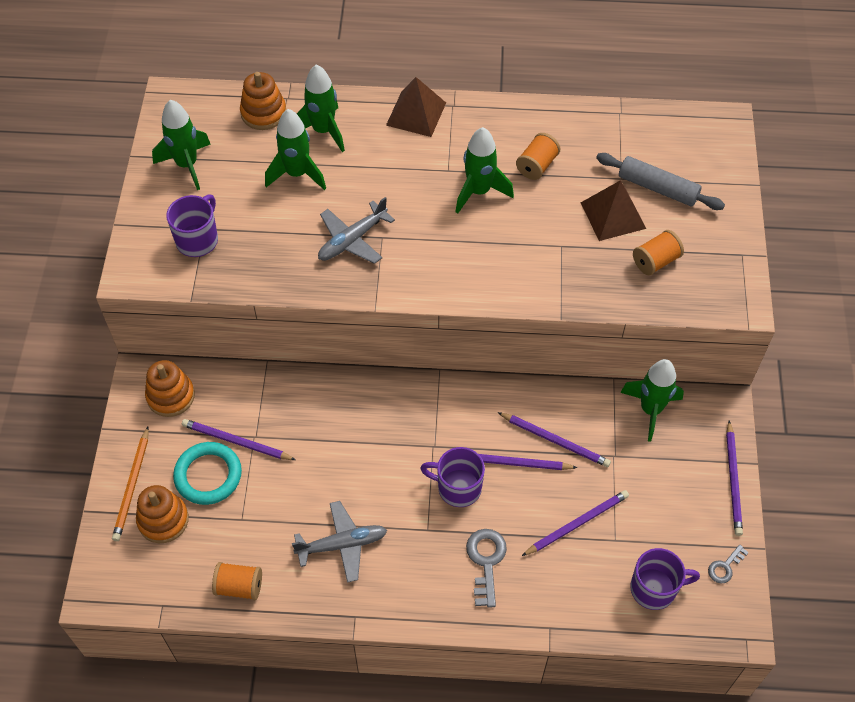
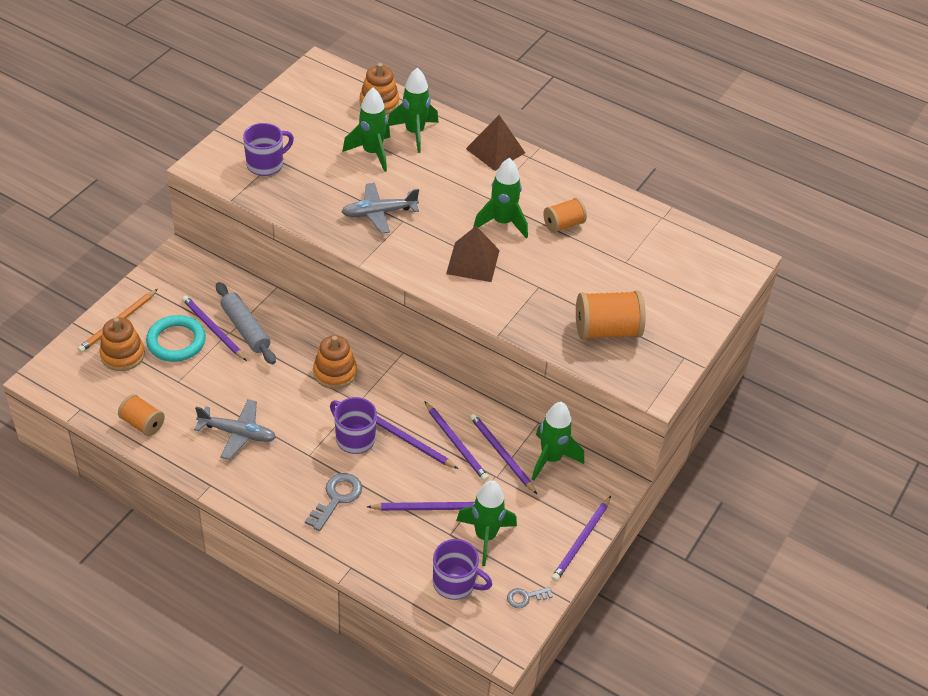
camera: 25 degrees right, 10 degrees down
(171, 396) = (189, 278): orange stacking toy -> orange stacking toy (335, 372)
(187, 165) = (296, 113): green rocket -> green rocket (485, 536)
(604, 429) = (502, 454): none -> purple pencil
(613, 215) = (597, 284): brown pyramid -> brown pyramid (473, 262)
(655, 261) = (607, 330): orange spool -> orange spool, size x1.63
(658, 188) = (650, 281): grey rolling pin -> grey rolling pin (245, 329)

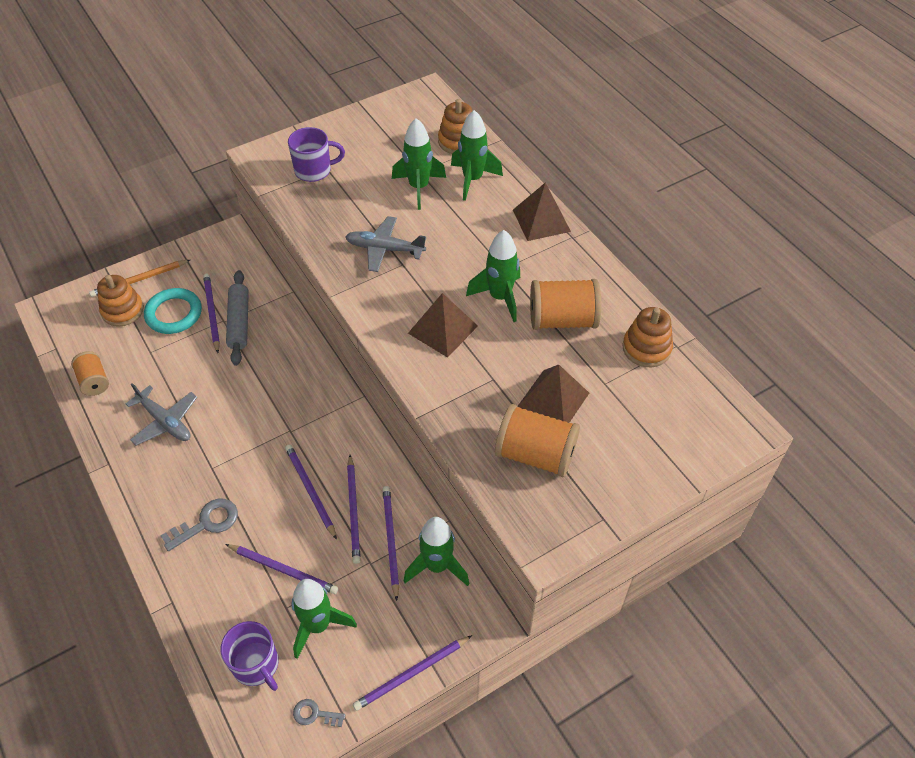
camera: 30 degrees right, 5 degrees up
(335, 372) = (288, 393): orange stacking toy -> orange stacking toy (646, 348)
(354, 438) = (262, 467): purple mug -> none
(563, 224) = (562, 320): orange spool -> orange spool, size x1.63
(595, 286) = (553, 399): none -> brown pyramid

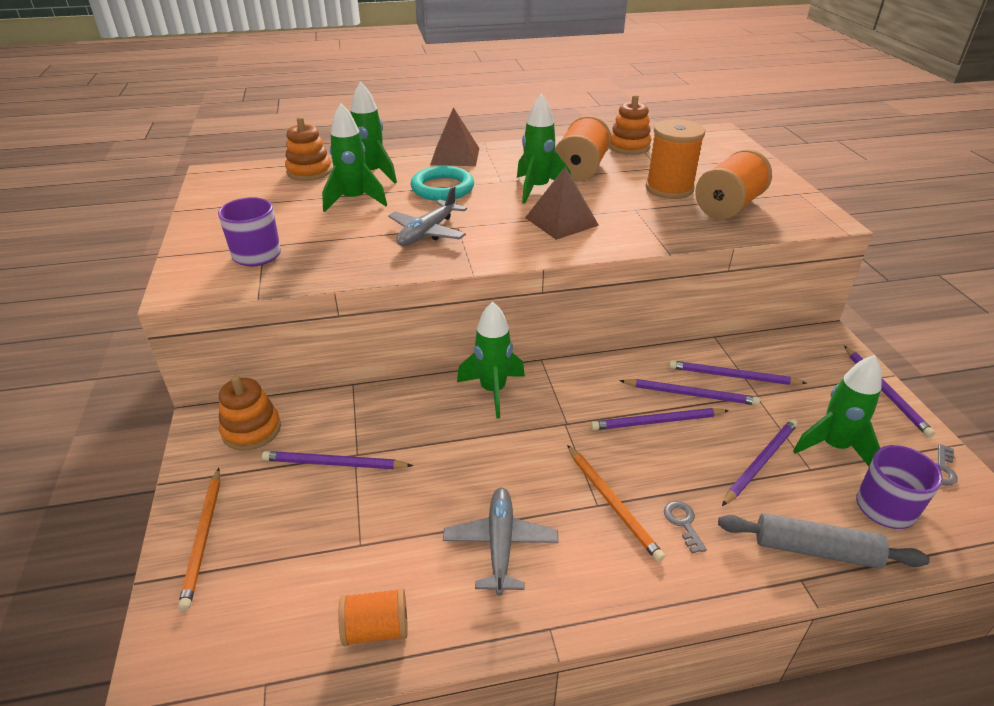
camera: 70 degrees left, 15 degrees down
(123, 311) = (252, 569): orange stacking toy -> orange stacking toy (251, 430)
(165, 421) = (500, 544): grey plane -> grey plane turned 60 degrees counterclockwise
(174, 314) = (305, 505): turquoise ring -> turquoise ring (442, 188)
(207, 523) = (683, 523): grey key -> grey key, size x0.60
(215, 476) = (612, 503): none -> orange pencil
(239, 322) = (370, 439): grey rolling pin -> grey rolling pin (815, 550)
(437, 566) = (765, 353): green rocket -> green rocket (493, 391)
(553, 399) = (669, 189): brown pyramid -> orange spool

